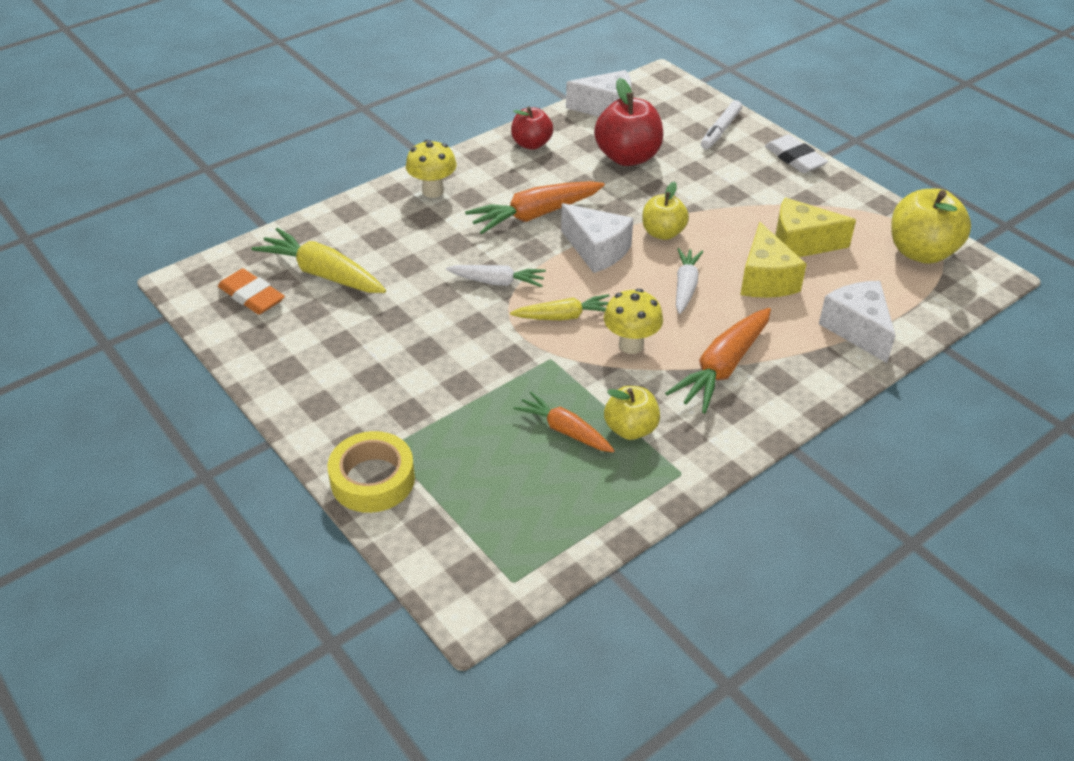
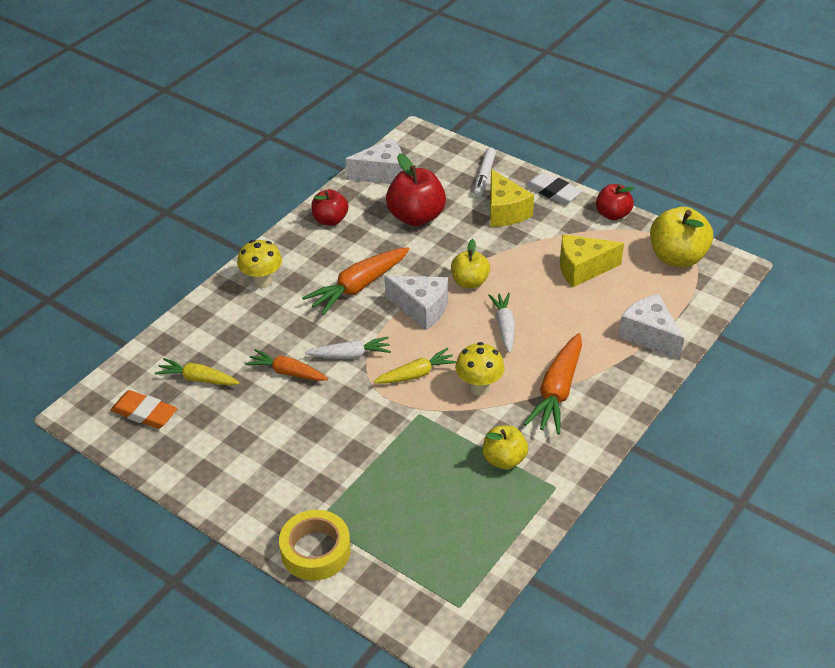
camera: 15 degrees left, 0 degrees up
(322, 273) = (197, 379): yellow carrot -> yellow carrot, size x0.64
(564, 430) = (452, 472): orange carrot -> orange carrot (287, 372)
(765, 279) = (565, 307): yellow cheese -> yellow cheese (505, 211)
(858, 193) = (613, 214): none -> red apple

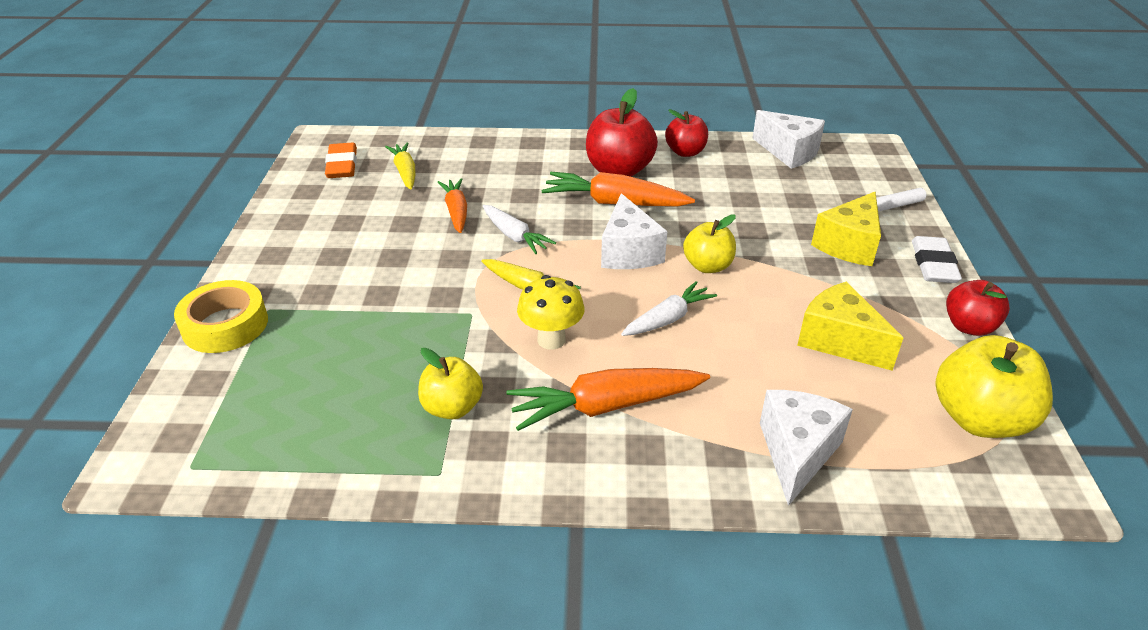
camera: 55 degrees right, 5 degrees down
(262, 282) = (560, 153): yellow mushroom -> none
(416, 217) = (757, 194): red apple -> red apple (619, 170)

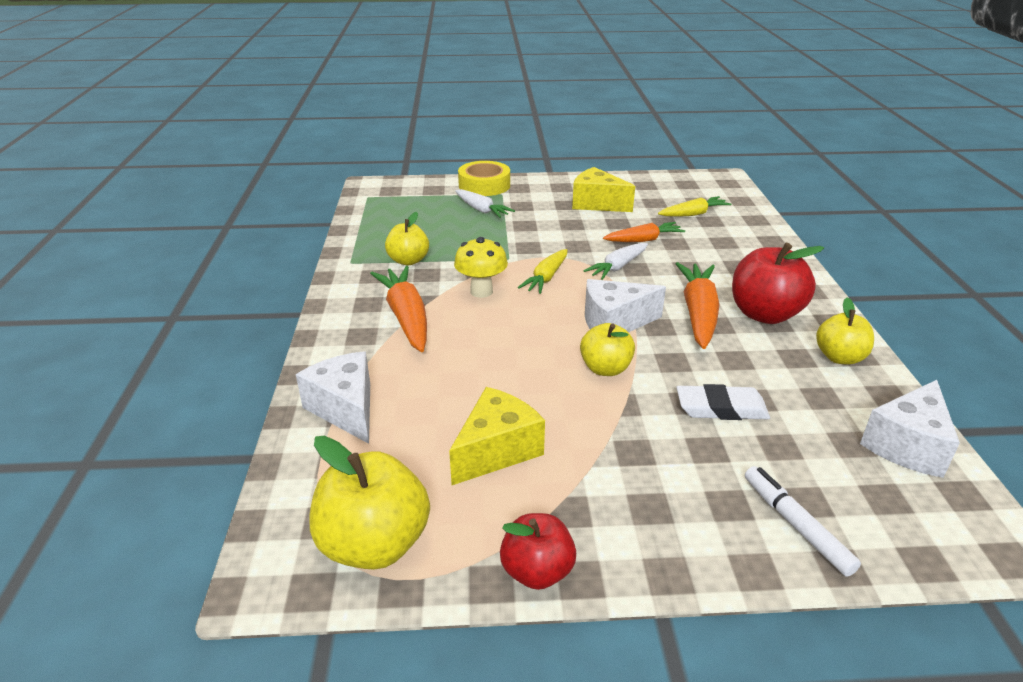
camera: 85 degrees right, 5 degrees down
(342, 165) = (689, 190): orange eraser -> none
(668, 319) = (516, 345): white carrot -> white carrot (482, 210)
(685, 152) = (839, 357): red apple -> yellow apple
(796, 453) = (345, 409): white cheese -> white cheese turned 135 degrees counterclockwise
(849, 245) = (687, 480): yellow cheese -> yellow cheese (597, 204)
(933, 264) = (671, 560): white eraser -> white eraser (721, 408)

